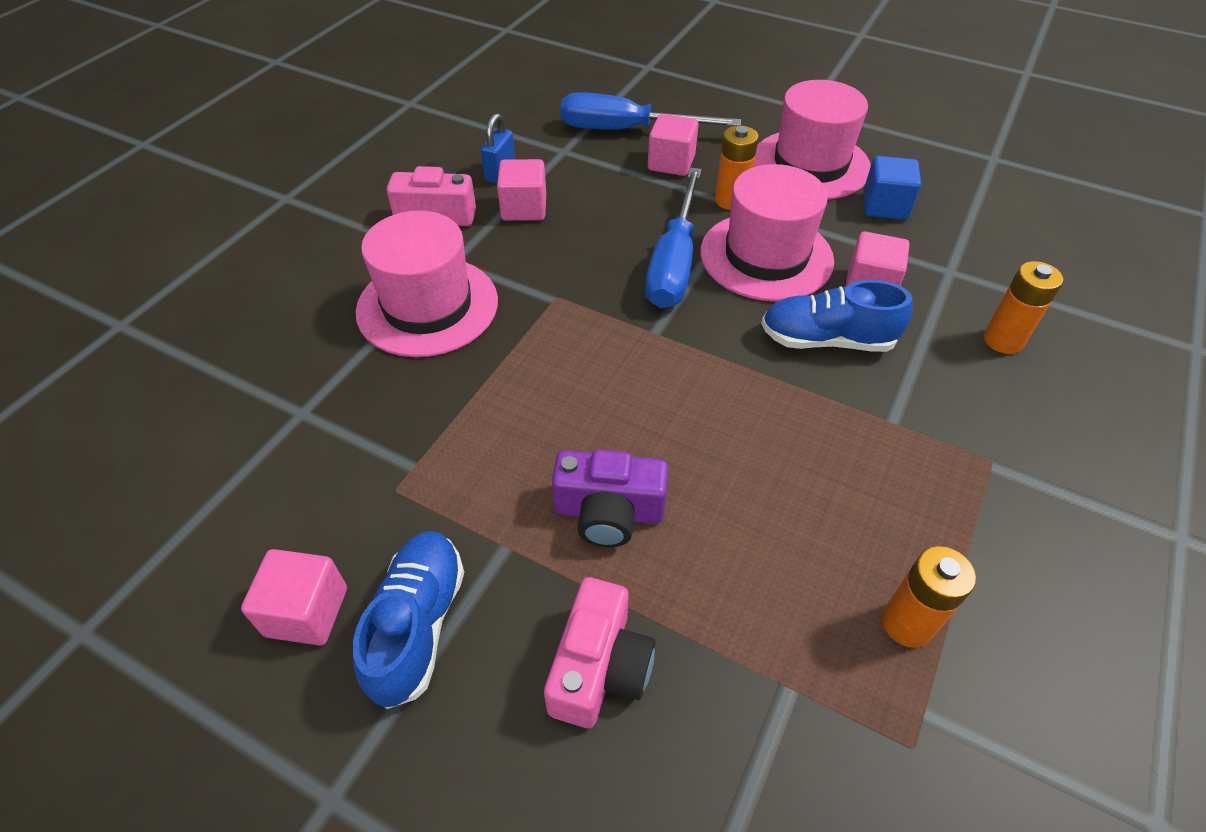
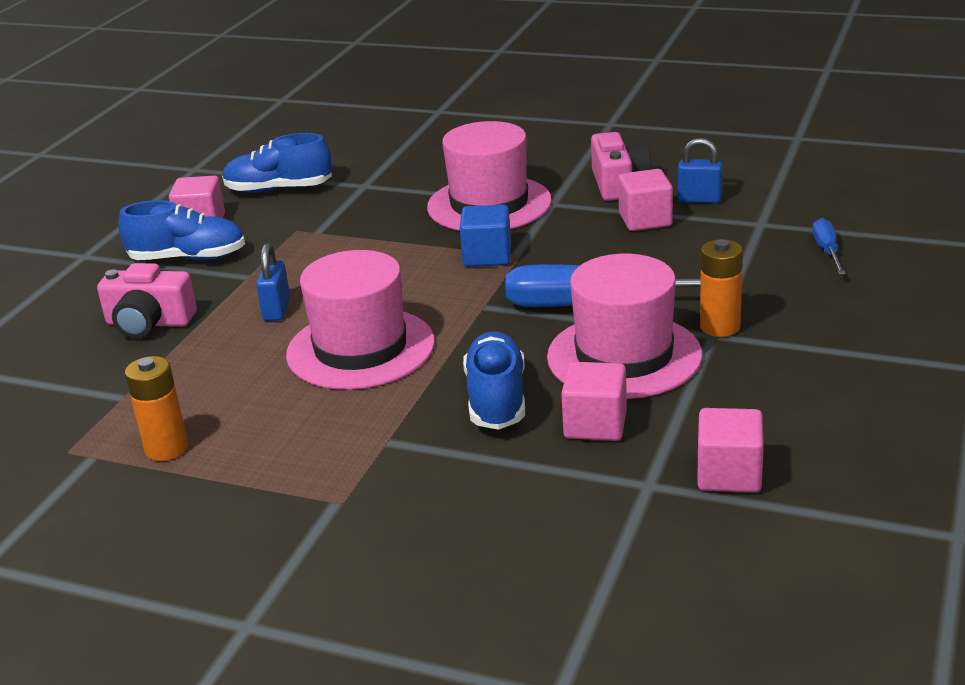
camera: 85 degrees right, 20 degrees down
(250, 509) = (279, 189): none -> blue shoe
(609, 512) = (277, 310): purple camera -> blue padlock
(626, 130) = (827, 251): blue screwdriver -> blue screwdriver, size x0.49
(671, 163) = (775, 284): pink cube -> pink cube (729, 474)
(810, 164) = (832, 375): pink hat -> pink hat (360, 349)
(884, 206) = (766, 434): blue cube -> blue cube (487, 256)
(1003, 340) = (527, 520): orange battery -> none

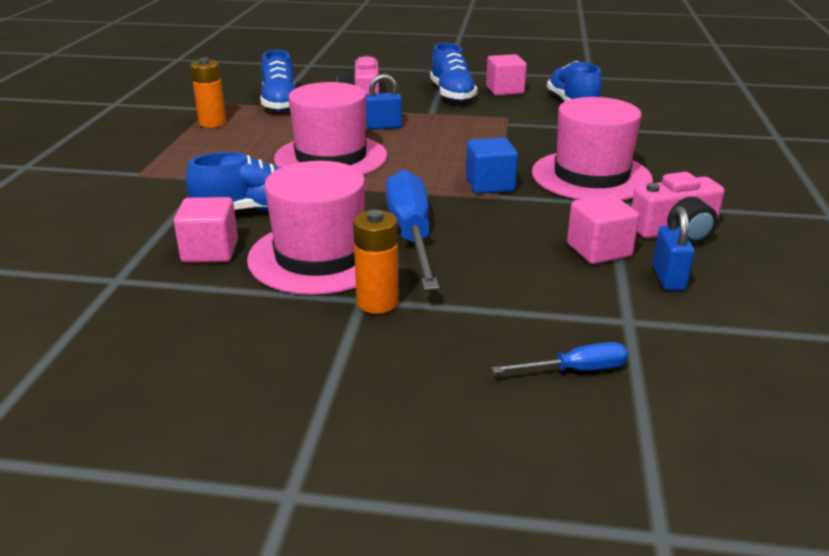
camera: 75 degrees right, 0 degrees up
(120, 390) = (280, 103): none -> blue shoe
(729, 474) = (116, 317): pink cube -> none

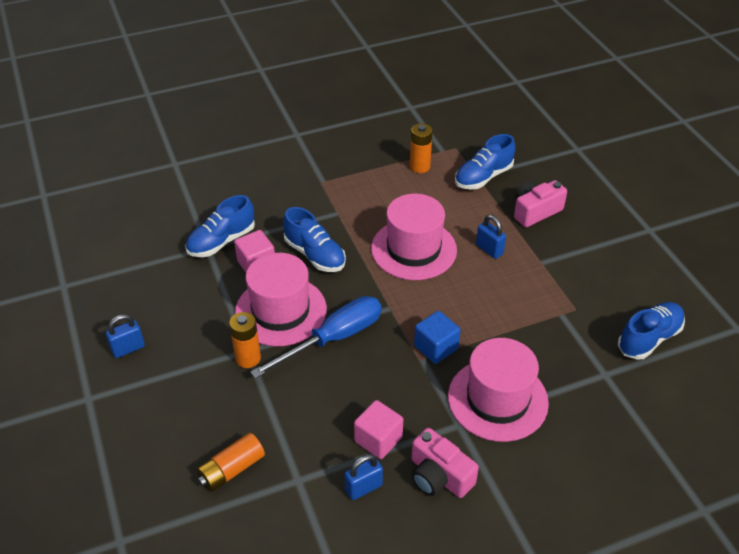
camera: 60 degrees right, 15 degrees up
(225, 412) = (128, 348): none -> blue padlock
(452, 94) = (594, 257): blue shoe -> blue shoe (221, 241)
(505, 90) = (637, 284): pink cube -> none
(575, 370) = (231, 469): blue screwdriver -> orange battery

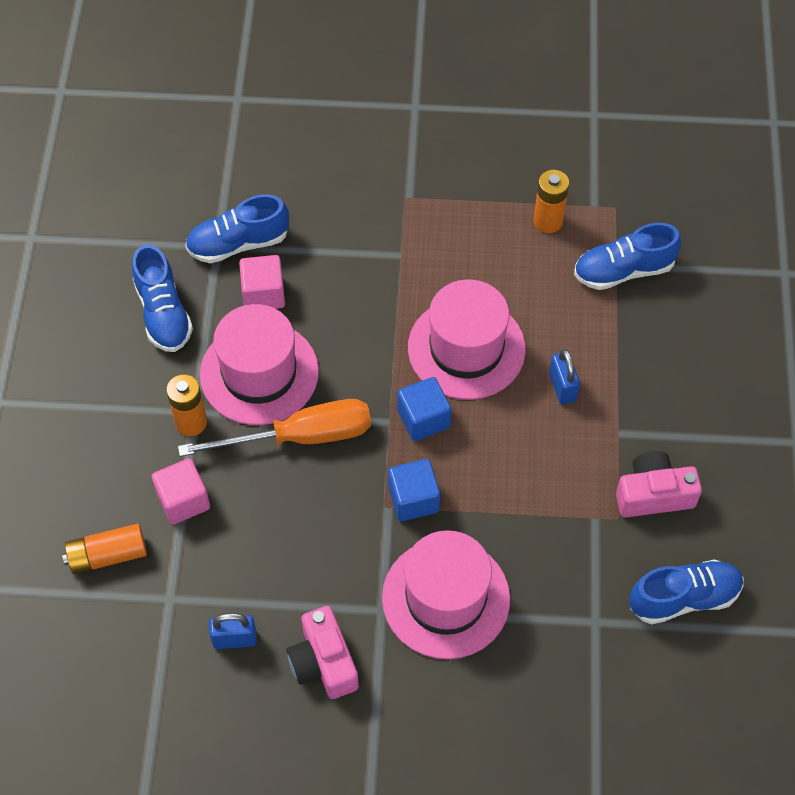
camera: 25 degrees right, 15 degrees up
(128, 348) = (66, 354): blue padlock -> none
(315, 255) = (340, 308): blue shoe -> blue shoe (163, 313)
(333, 339) = (300, 437): blue screwdriver -> orange screwdriver
(378, 439) = (281, 589): pink cube -> pink cube (183, 500)
(411, 298) = (423, 419): none -> blue cube
(535, 211) = (659, 352): pink camera -> pink camera (653, 494)

